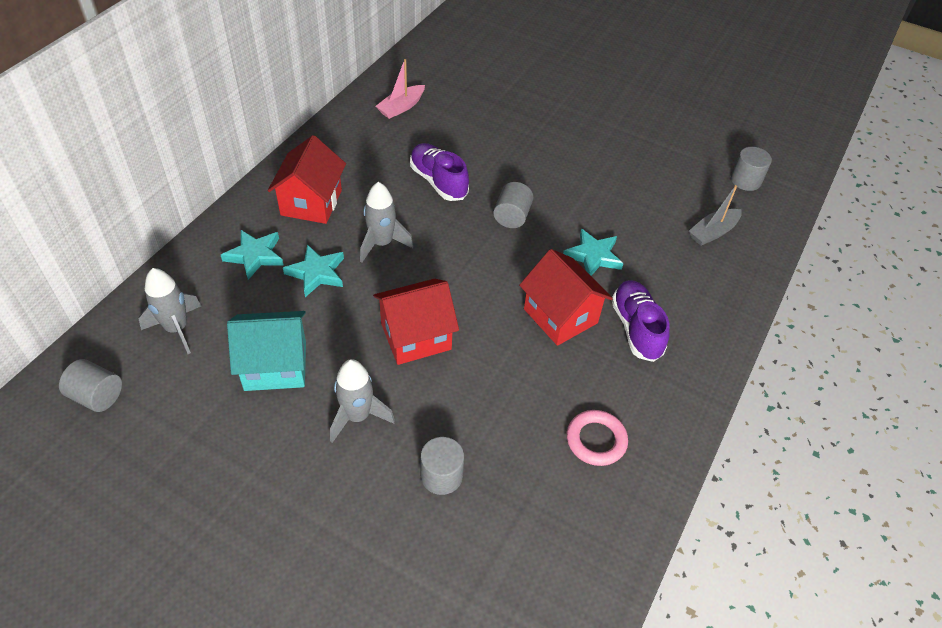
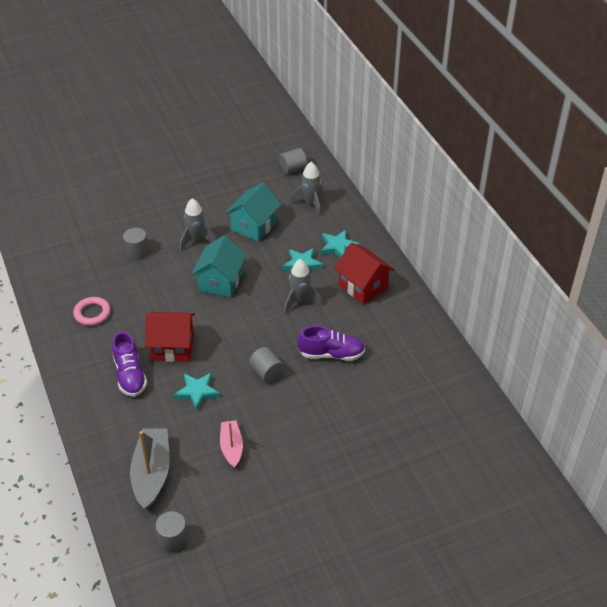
camera: 130 degrees right, 5 degrees down
(401, 107) = (429, 376): pink boat -> pink boat (231, 447)
(416, 336) = (220, 282): red house -> turquoise house
(636, 328) = (130, 375): purple shoe -> purple shoe turned 45 degrees clockwise
(713, 232) = (152, 473): grey boat -> grey boat, size x1.65

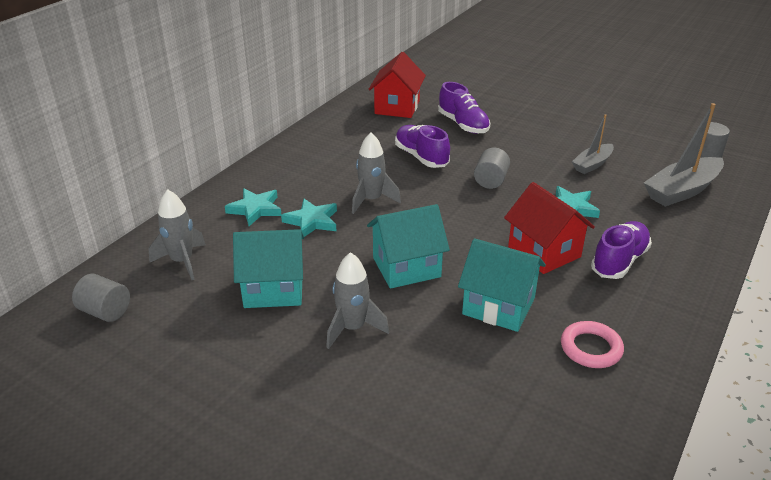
camera: 125 degrees left, 10 degrees down
(137, 252) = (438, 376): grey cylinder -> none
(154, 299) = (498, 306): none -> turquoise house
(231, 447) = (592, 164): pink boat -> grey boat
(359, 409) = (463, 124): none -> purple shoe
(363, 286) = (306, 172): red house -> red house (397, 107)

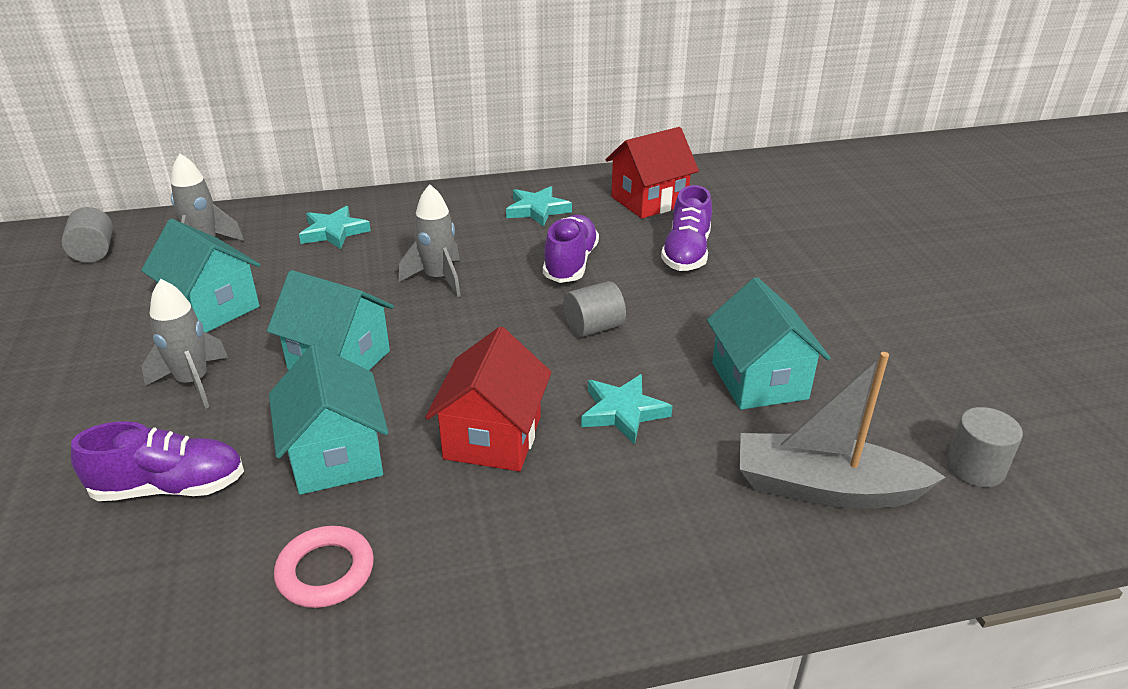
camera: 45 degrees right, 0 degrees up
(312, 221) = (353, 268): turquoise star -> turquoise star (537, 210)
(592, 164) = (759, 381): grey boat -> turquoise house
(619, 261) = (554, 509): purple shoe -> purple shoe (169, 487)

